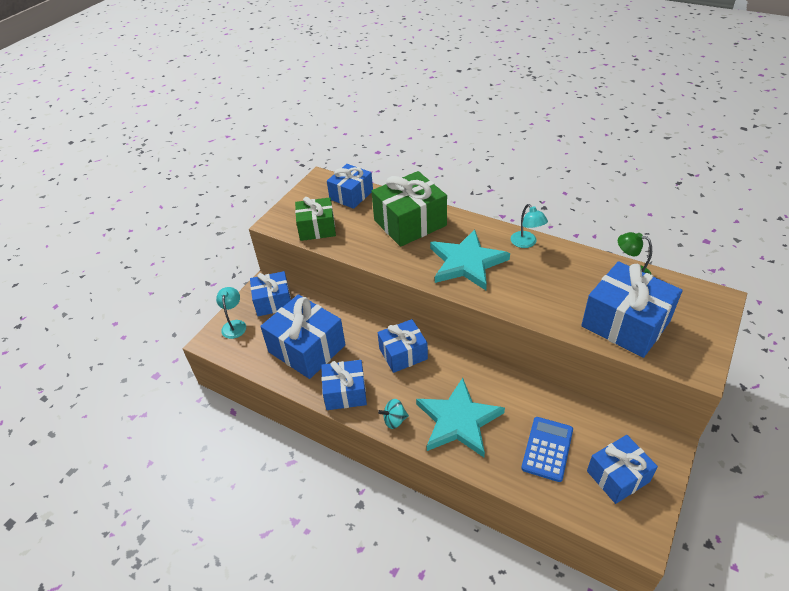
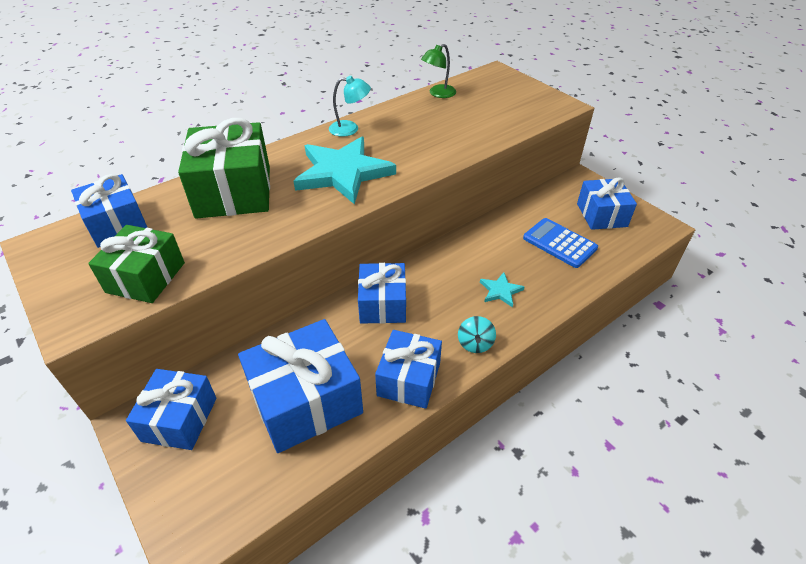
camera: 70 degrees left, 0 degrees up
(234, 325) = (182, 491): turquoise lamp -> none
(458, 420) = (500, 291): turquoise star -> turquoise star, size x0.44
(625, 324) = (496, 117): blue gift -> none

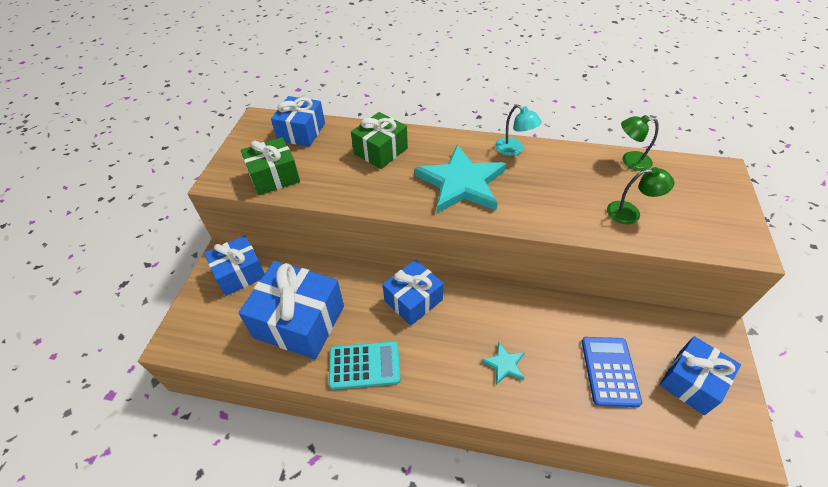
camera: 50 degrees right, 5 degrees up
(234, 191) = (381, 151): green gift -> green gift, size x0.64
(409, 379) = (364, 365): blue gift -> turquoise calculator
(475, 344) = (434, 384): turquoise spinning top -> none
(481, 123) = (630, 213): none -> green lamp

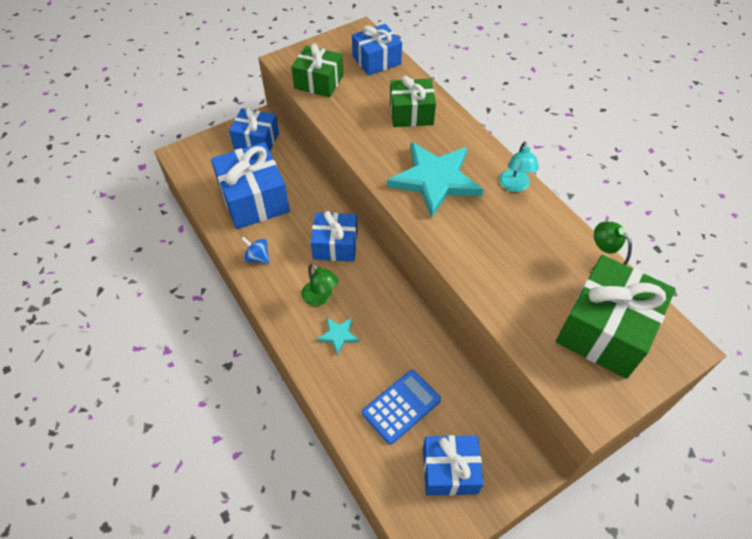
camera: 45 degrees right, 5 degrees up
(364, 365) = (257, 257): turquoise calculator -> blue spinning top
(630, 213) = (533, 304): green lamp -> green lamp (320, 298)
(682, 194) = (605, 329): none -> green gift

